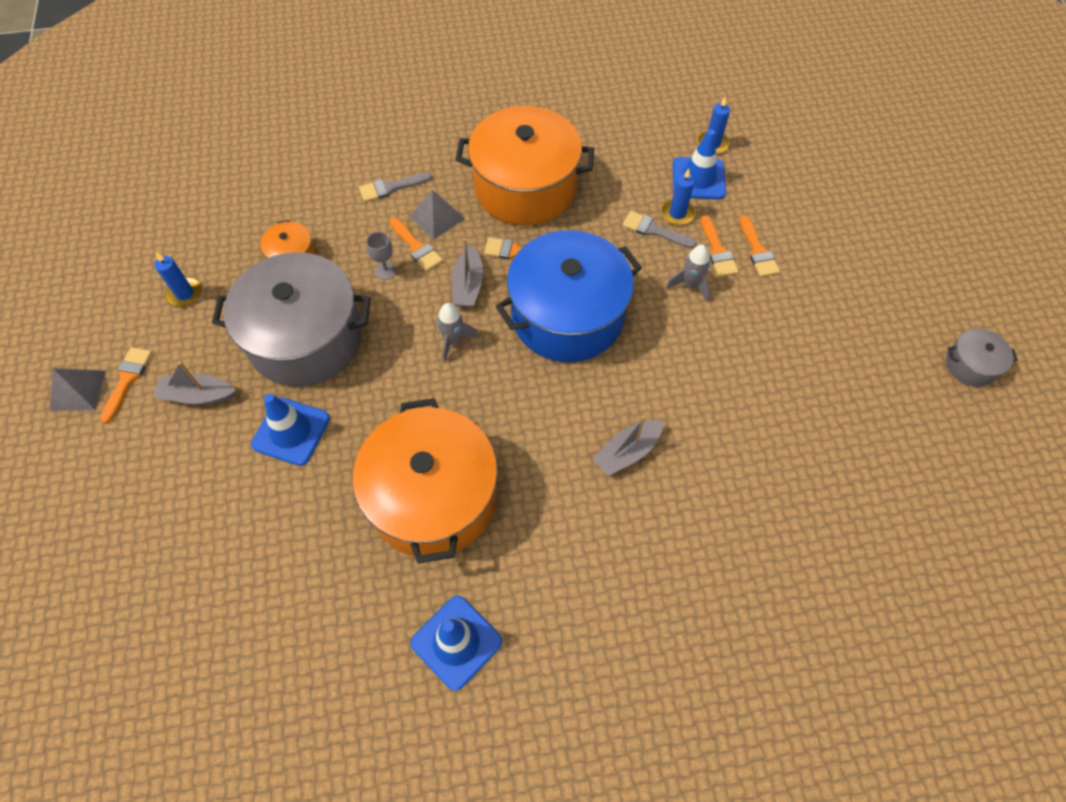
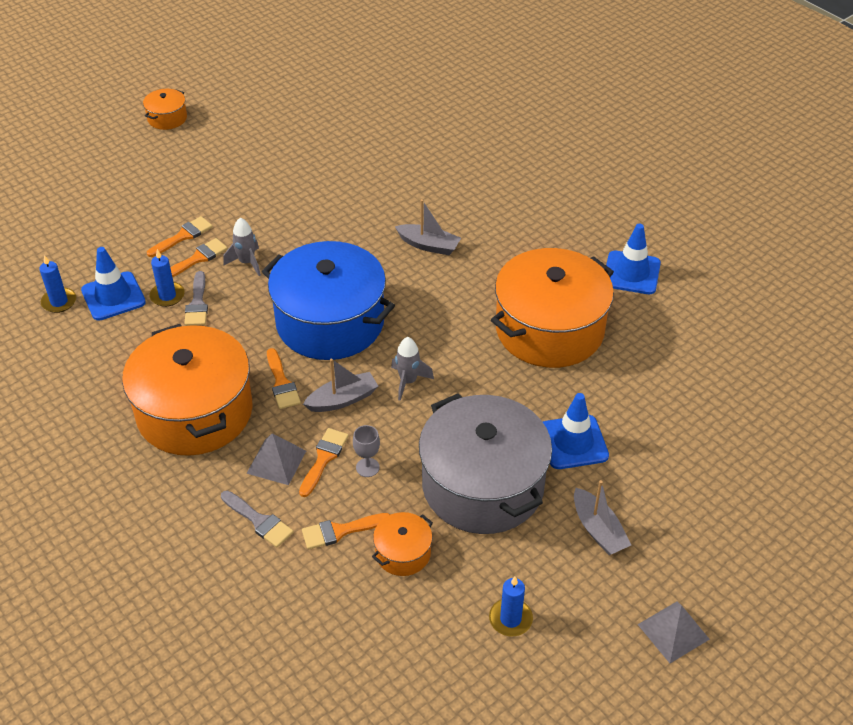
camera: 120 degrees left, 15 degrees down
(127, 379) = (630, 598): orange brush -> orange brush (340, 531)
(970, 365) = (229, 112): grey pot -> none
(979, 303) = (167, 118): none -> orange pot

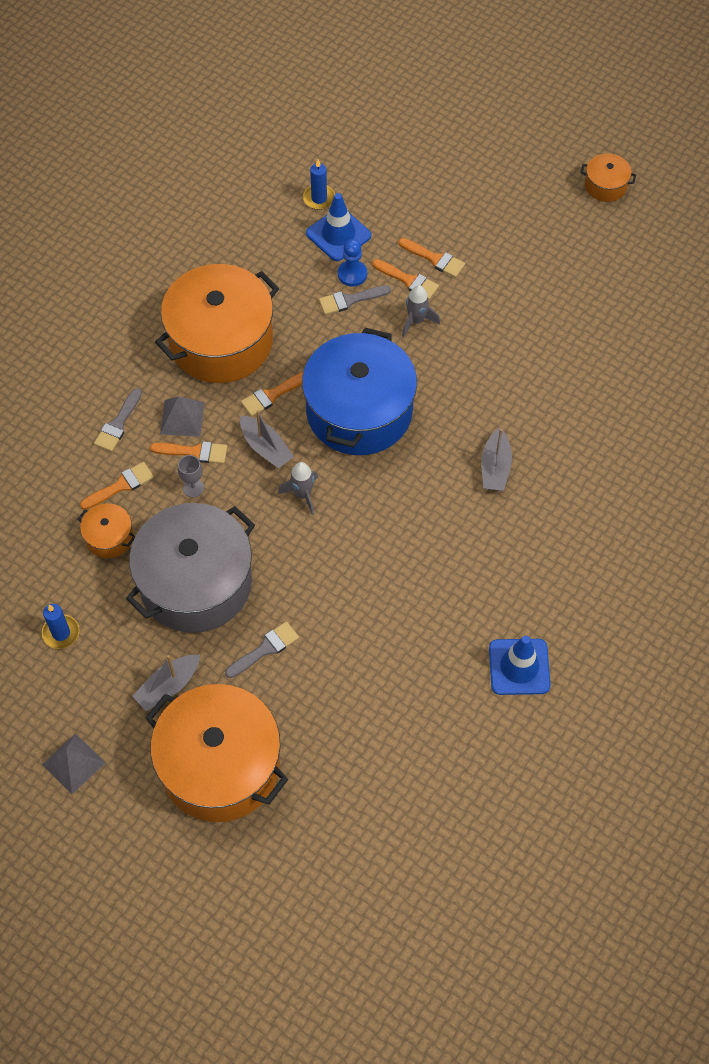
camera: 75 degrees right, 15 degrees up
(167, 296) = (352, 274): blue candle -> blue pawn
(340, 531) = (121, 485): orange brush -> orange brush turned 90 degrees clockwise
(549, 329) = (408, 602): orange pot -> orange pot (220, 766)
(573, 442) = (265, 649): blue traffic cone -> grey brush

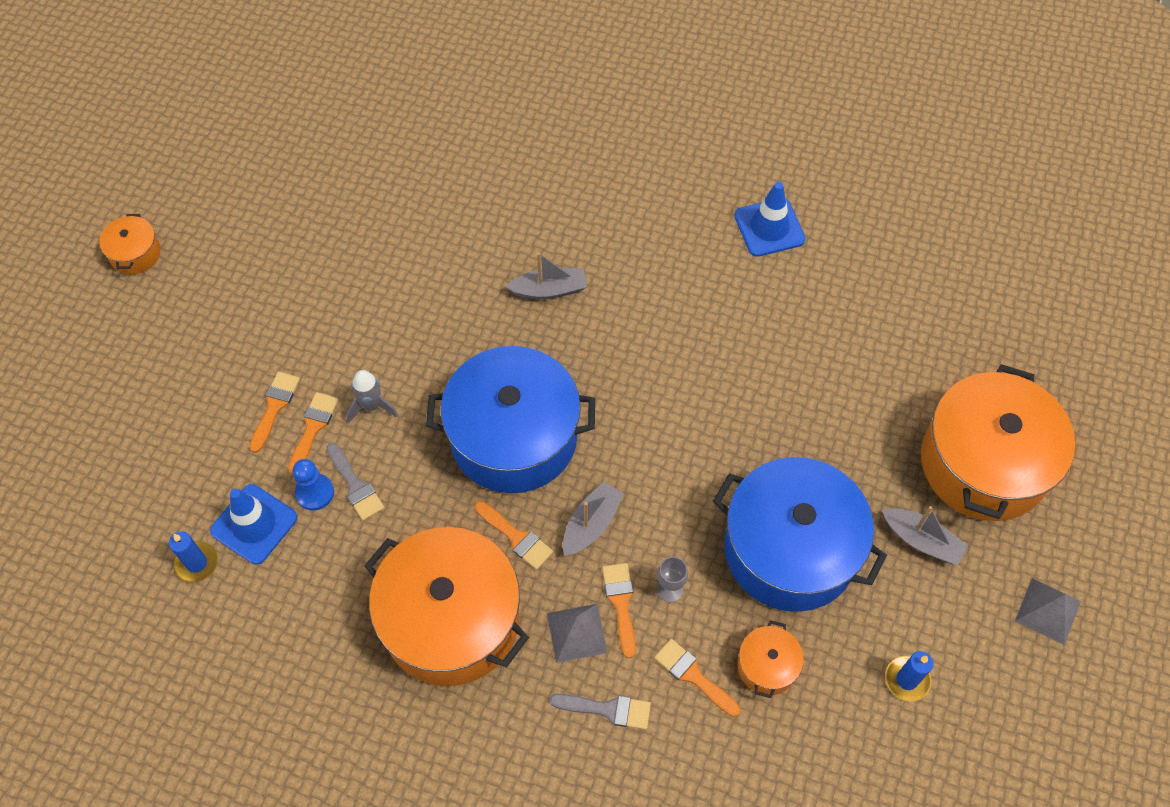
camera: 105 degrees left, 0 degrees up
(195, 583) = (790, 550): grey pot -> blue pot
(265, 649) = (839, 456): grey brush -> none
(302, 494) = (641, 468): grey rocket -> none

